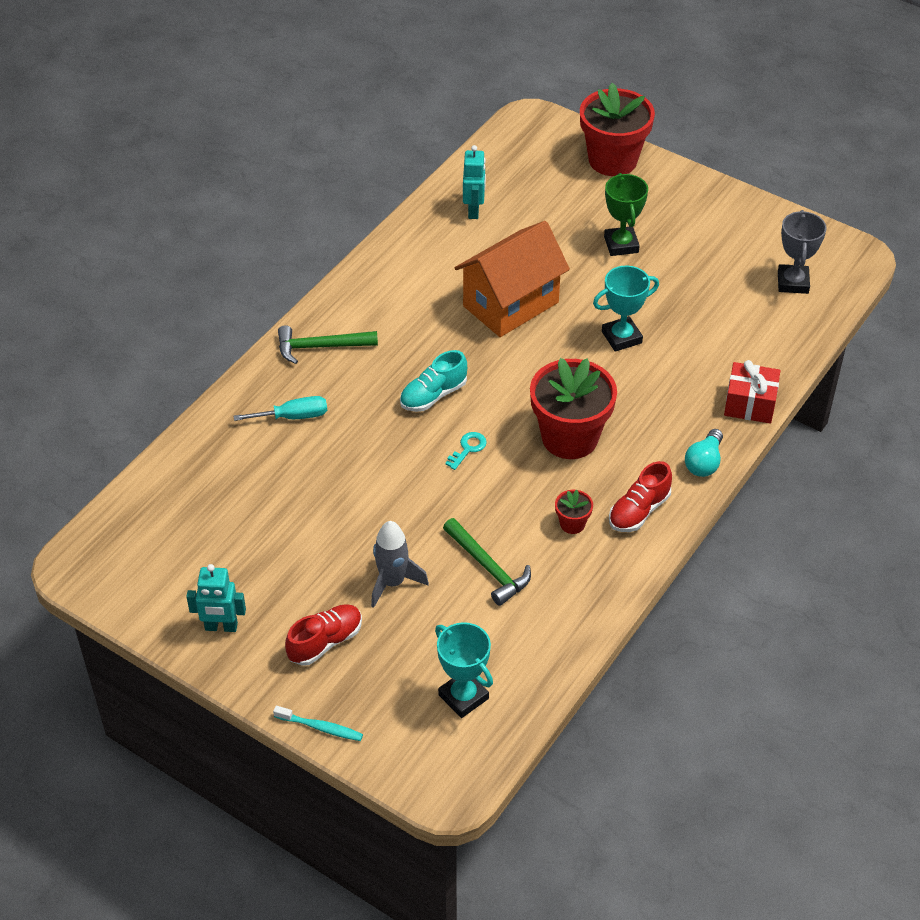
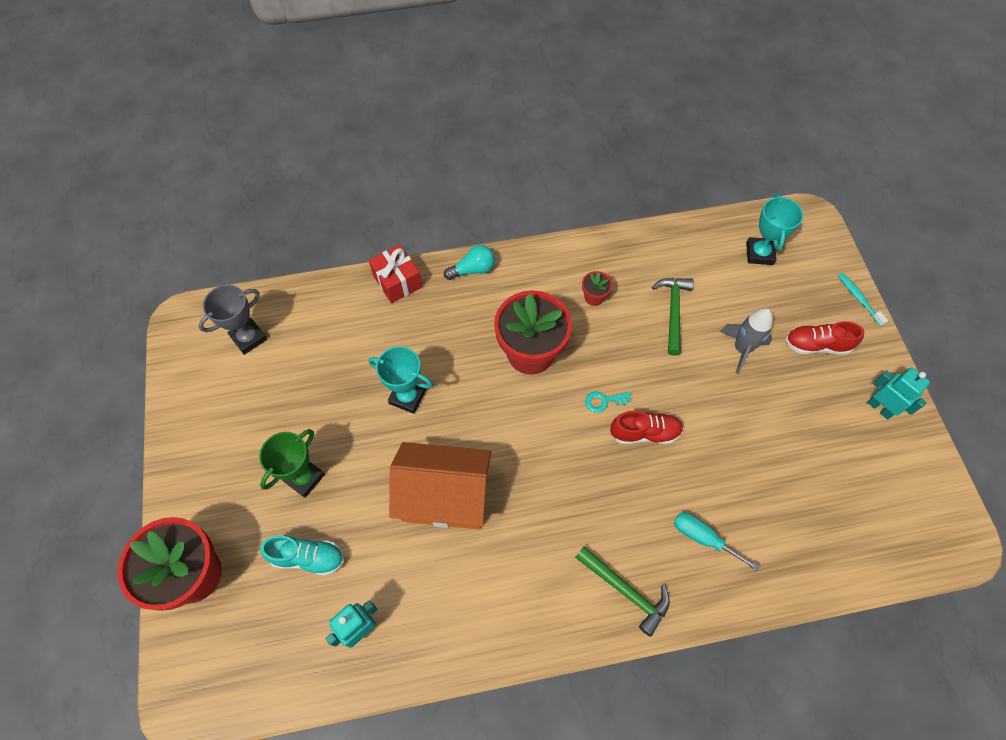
camera: 135 degrees left, 15 degrees up
(433, 395) = (584, 465): turquoise shoe -> turquoise shoe (308, 557)
(639, 511) = (546, 273): red shoe -> red shoe (644, 433)

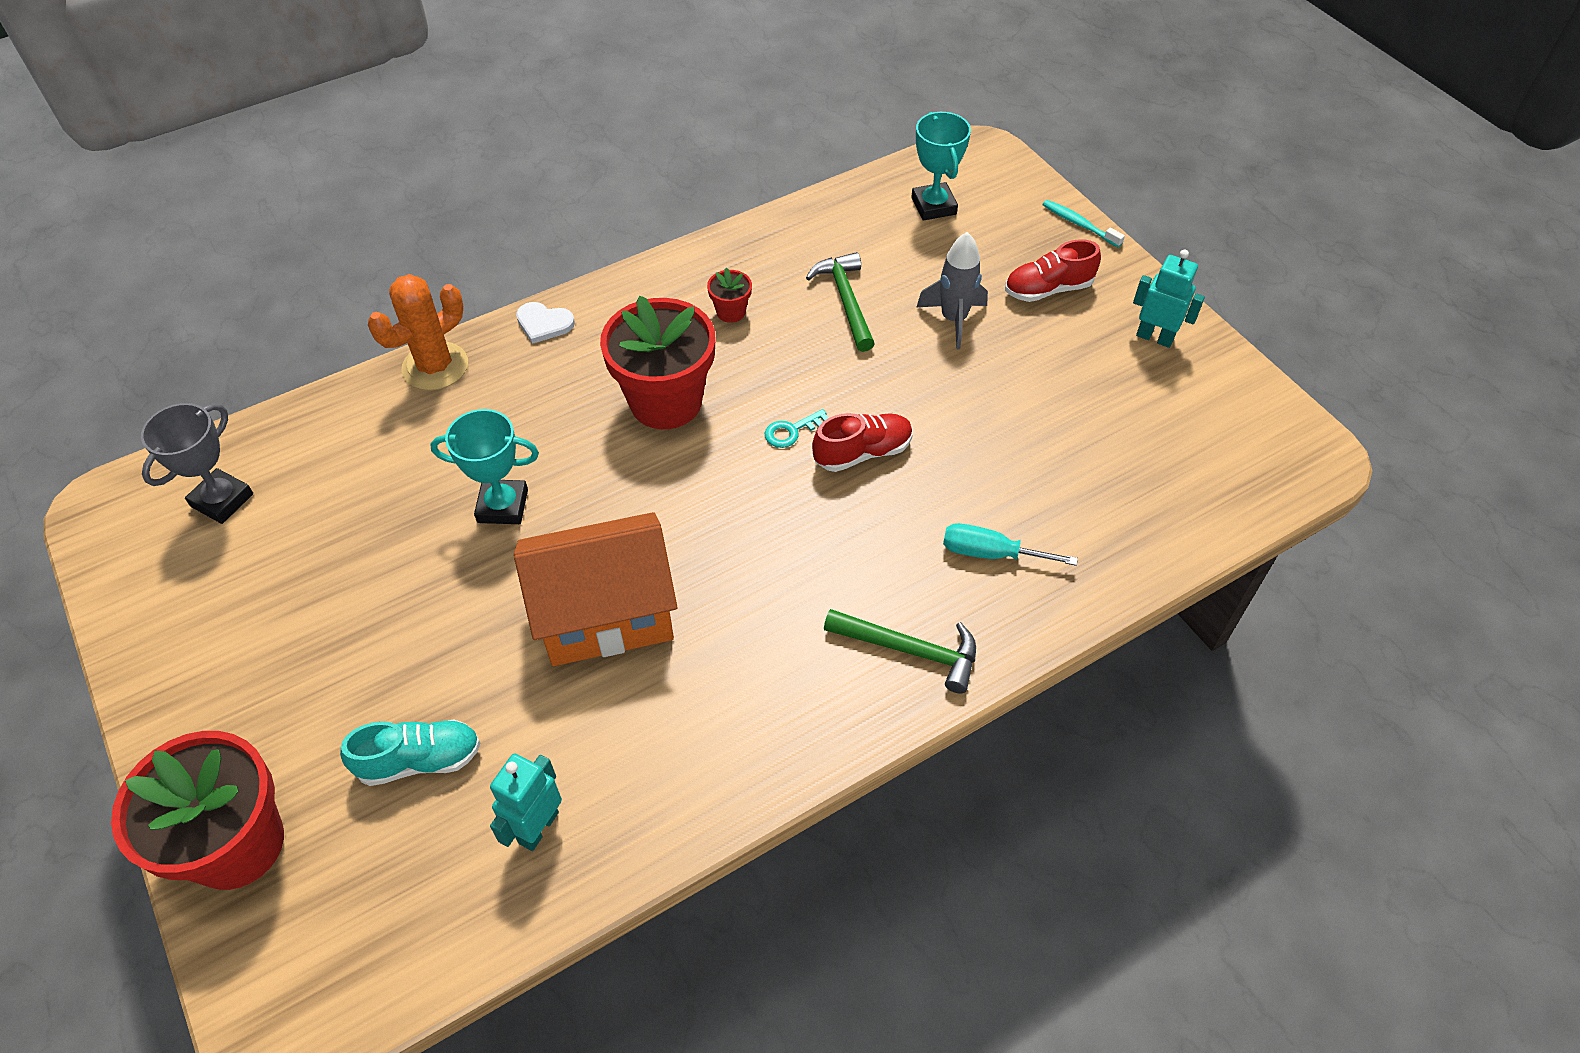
camera: 20 degrees left, 10 degrees down
(304, 477) = (376, 657): green trophy -> none
(397, 281) = (435, 366): red gift -> orange cactus
(473, 269) = (544, 323): turquoise light bulb -> white heart

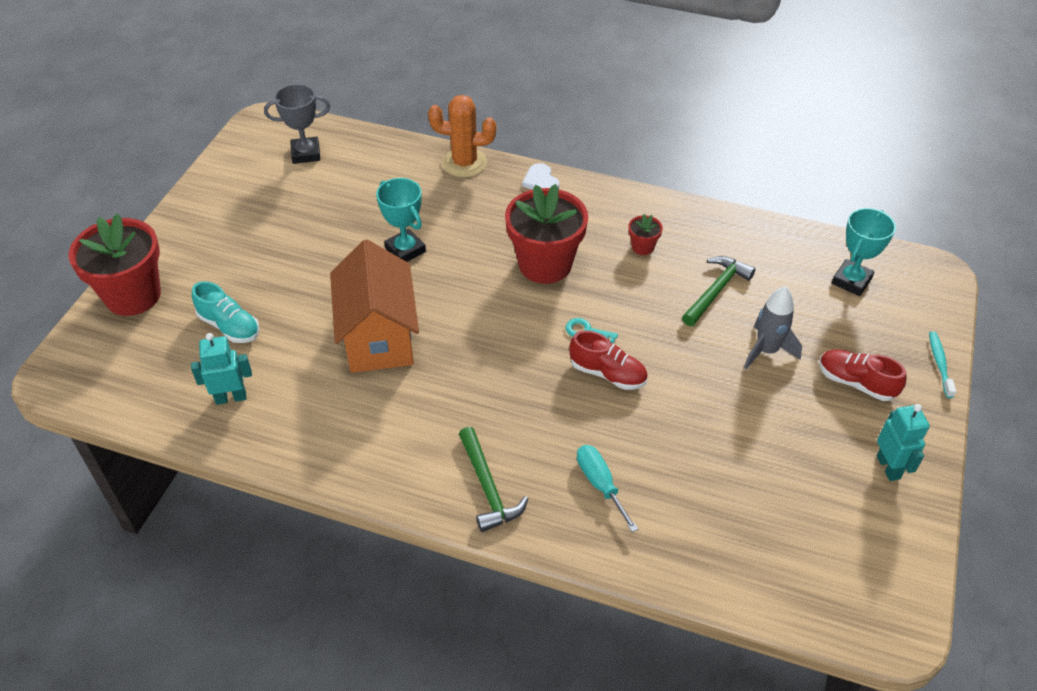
camera: 50 degrees right, 5 degrees down
(606, 616) = (378, 337): orange house -> orange house turned 45 degrees clockwise

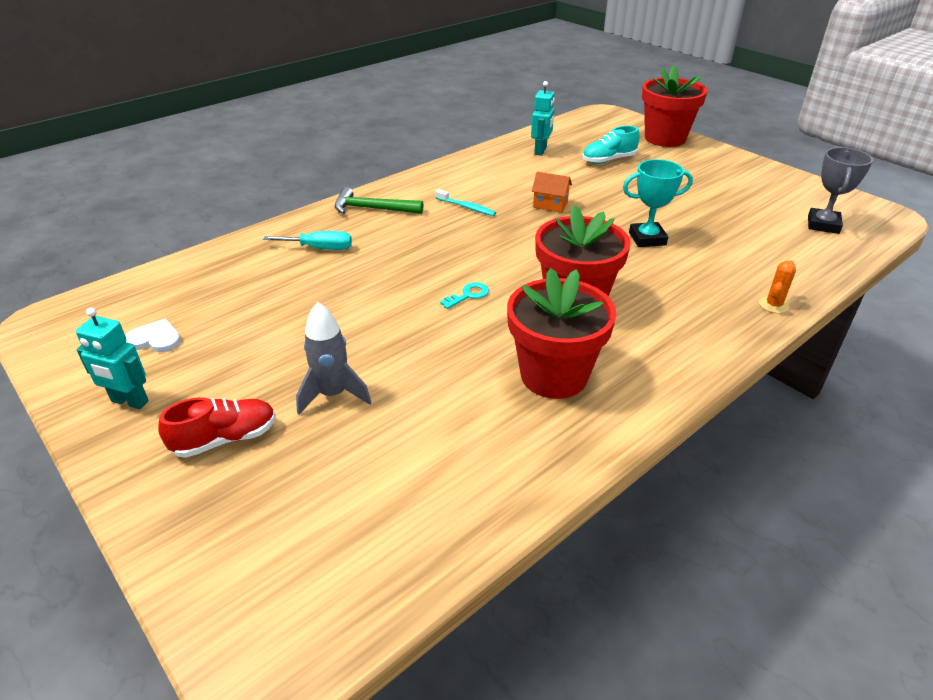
camera: 120 degrees right, 10 degrees down
(378, 337) = (550, 205): orange house -> orange house, size x0.43
(464, 163) = (773, 305): orange cactus -> orange cactus, size x0.52
(540, 181) = (716, 345): white heart -> white heart (155, 339)
(608, 374) = (411, 288): red shoe -> none
(642, 247) = (554, 375): red flower pot -> red flower pot, size x2.33
(716, 291) = (444, 400): green hammer -> none
(851, 281) = (349, 538): turquoise trophy -> none
(939, 363) = (155, 536): turquoise toothbrush -> turquoise toothbrush (467, 207)

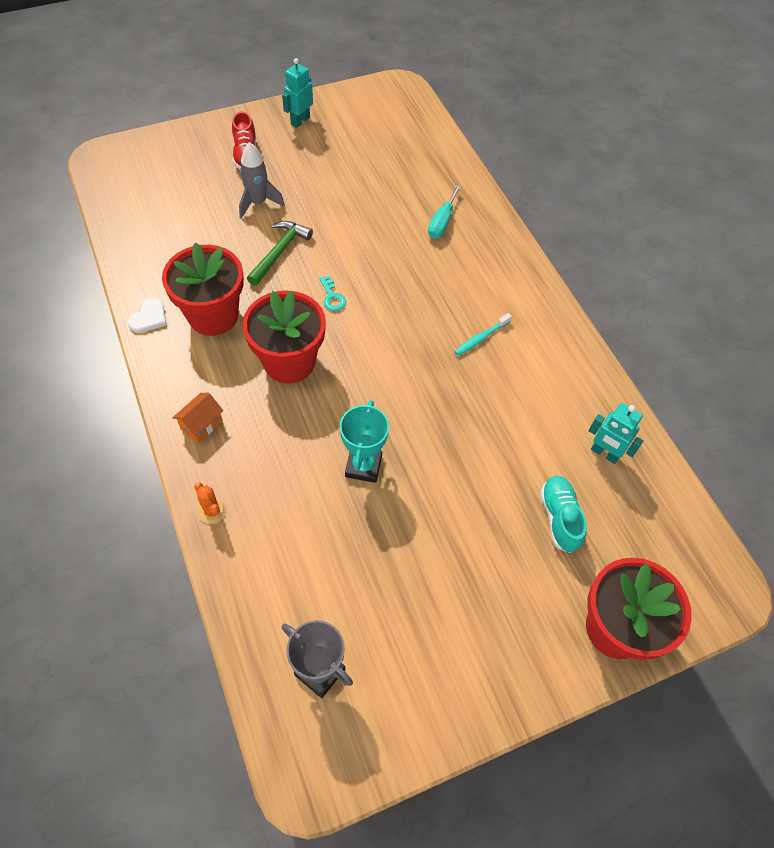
camera: 105 degrees right, 20 degrees up
(155, 339) = (357, 131): white heart -> white heart (149, 317)
(372, 209) = (501, 268): green hammer -> green hammer (280, 252)
(550, 205) = (462, 410): orange house -> orange house (201, 425)

